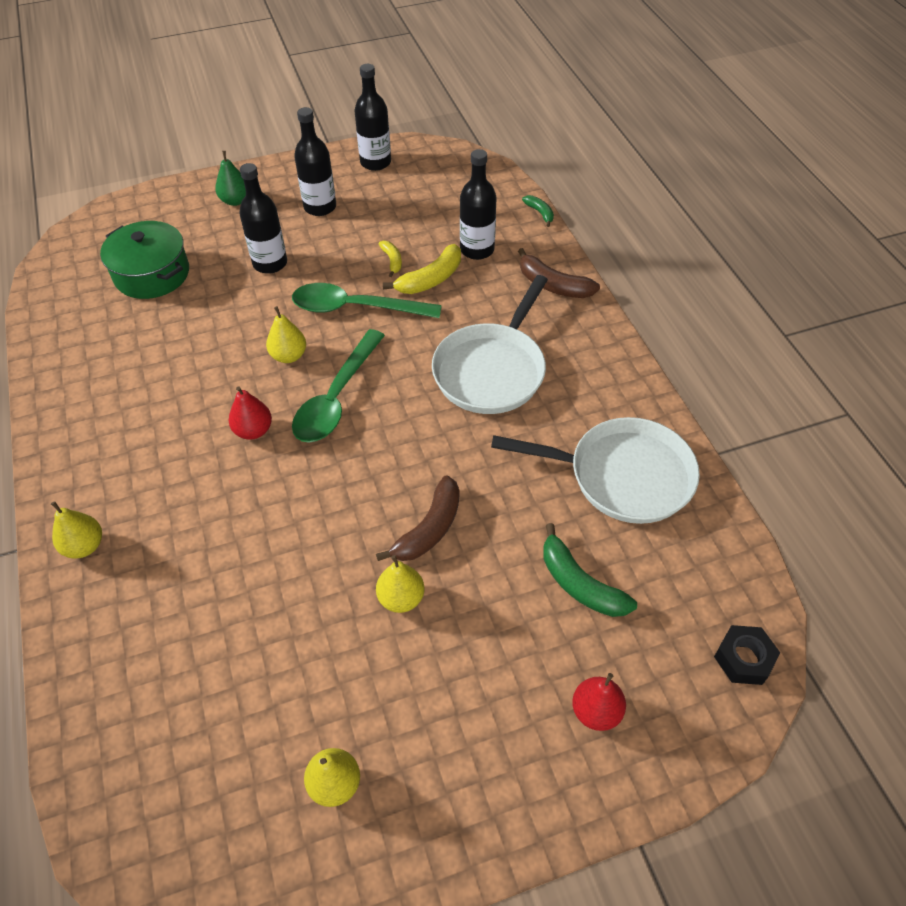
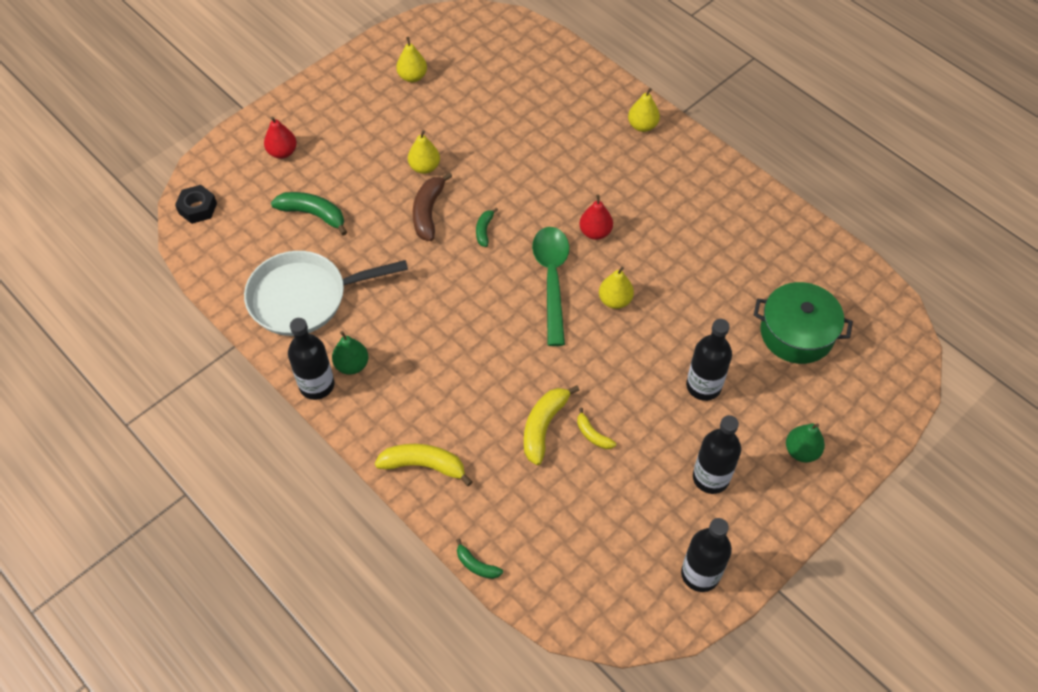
camera: 155 degrees right, 5 degrees up
(355, 308) = (592, 367): green spoon -> none
(375, 479) = (484, 230): none -> green banana
(477, 250) = (518, 483): black bottle -> black bottle (317, 385)
(492, 370) = (441, 351): white pan -> none
(553, 285) = (424, 465): brown banana -> yellow banana
(590, 387) = (352, 365): none -> green pear

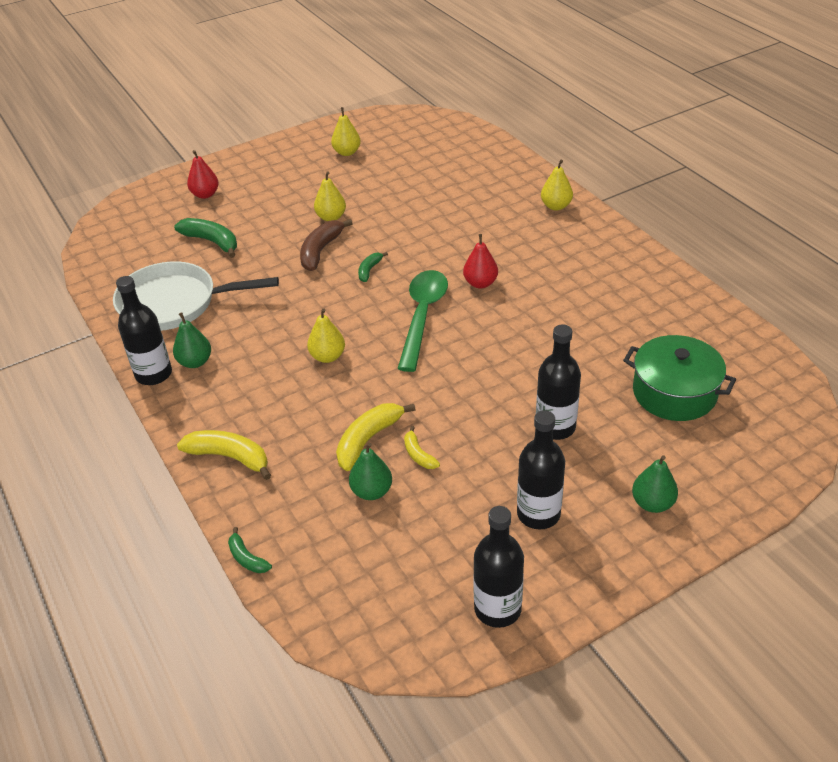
camera: 15 degrees right, 15 degrees down
(198, 208) = (110, 227): black nut -> none
(563, 480) = (371, 491): none -> green pear
(615, 300) = (482, 341): yellow pear -> yellow pear (327, 357)

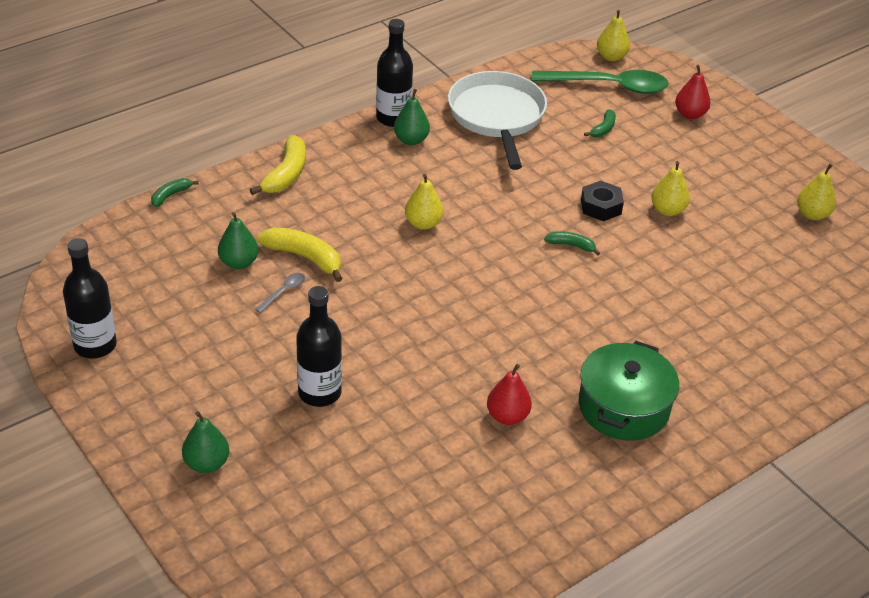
camera: 80 degrees right, 0 degrees up
(212, 242) = (603, 129): green banana -> green banana, size x0.56
(320, 251) = (601, 206): brown banana -> black nut
(418, 454) = (284, 291): yellow banana -> grey spoon
(422, 316) = (494, 289): green spoon -> green spoon (609, 86)
(480, 283) = (560, 336): red pear -> red pear (507, 416)
(538, 514) = (201, 375): black bottle -> none
(556, 206) = (740, 410): yellow pear -> yellow pear (611, 57)
(674, 392) = (374, 499): green pot -> green pot (623, 407)

